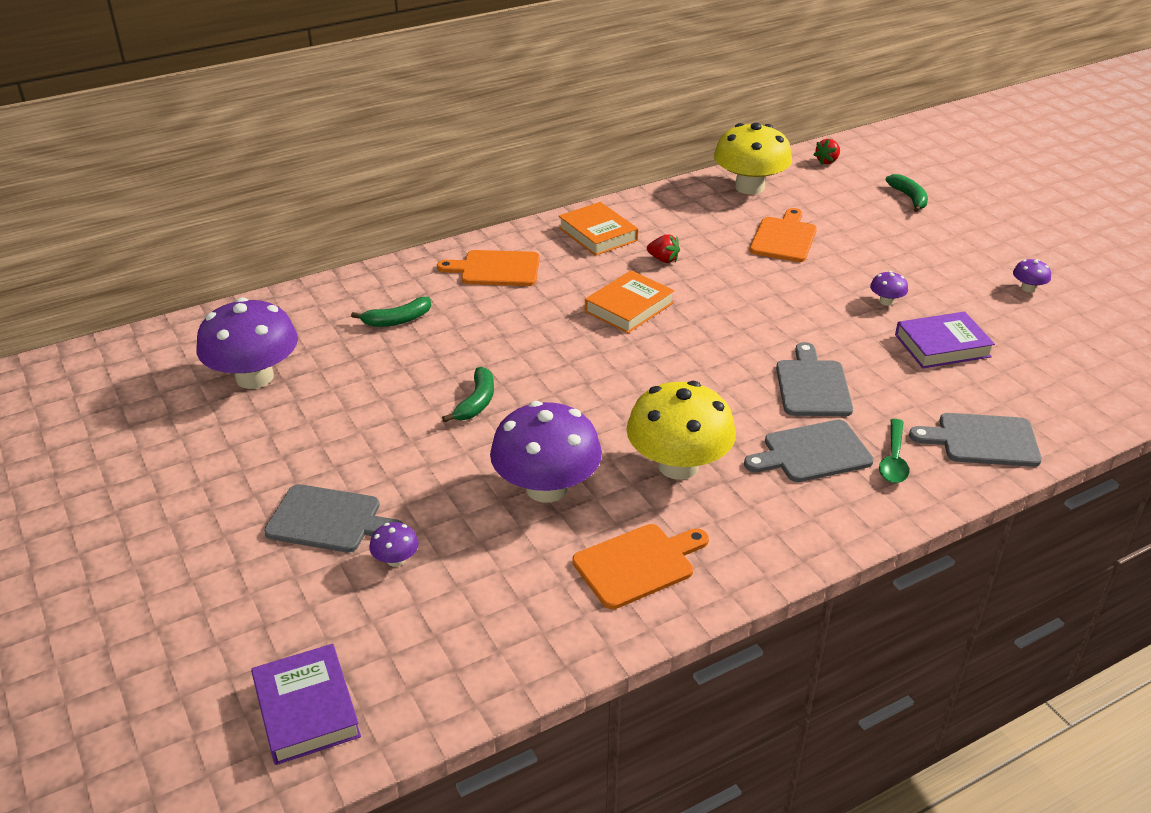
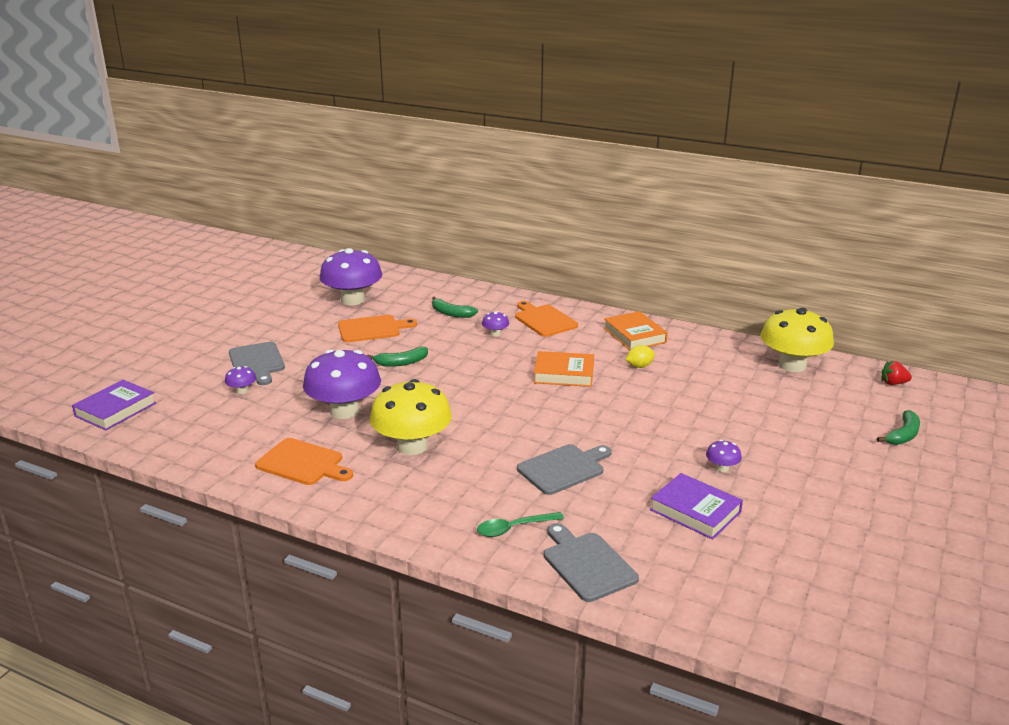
camera: 55 degrees right, 10 degrees down
(598, 234) = (634, 335): orange book -> orange book turned 45 degrees counterclockwise
(663, 259) = (639, 366): red strawberry -> yellow lemon
(784, 238) = (743, 400): orange cutting board -> orange cutting board (372, 329)
(812, 452) = (483, 492): grey cutting board -> none
(1028, 288) = (853, 533): purple mushroom -> purple mushroom (495, 334)

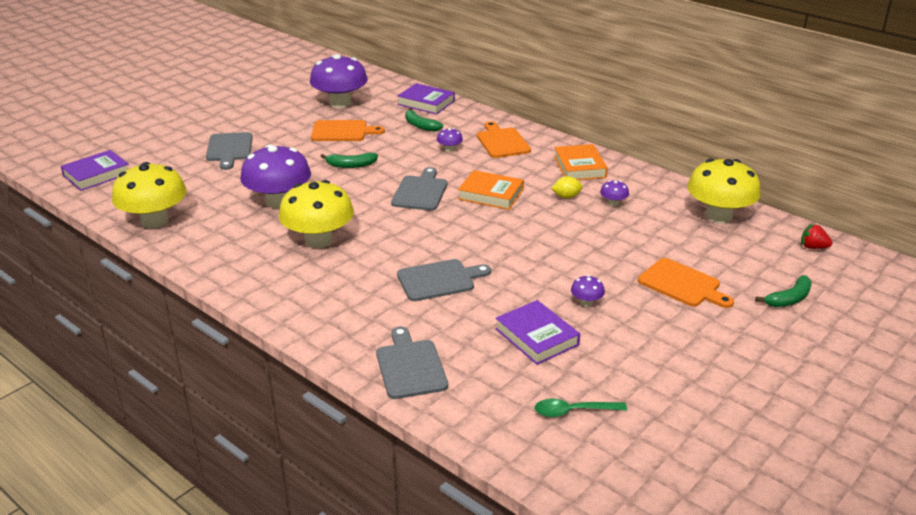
camera: 15 degrees right, 5 degrees up
(214, 451) = (155, 221): none -> yellow mushroom
(242, 391) = (204, 172): purple mushroom -> purple mushroom (613, 203)
(303, 463) = (220, 241): orange cutting board -> orange cutting board (682, 284)
(443, 290) = (426, 103): none -> purple book
(491, 381) = (420, 192): none -> grey cutting board
(514, 528) = (365, 325): green spoon -> green spoon (573, 411)

